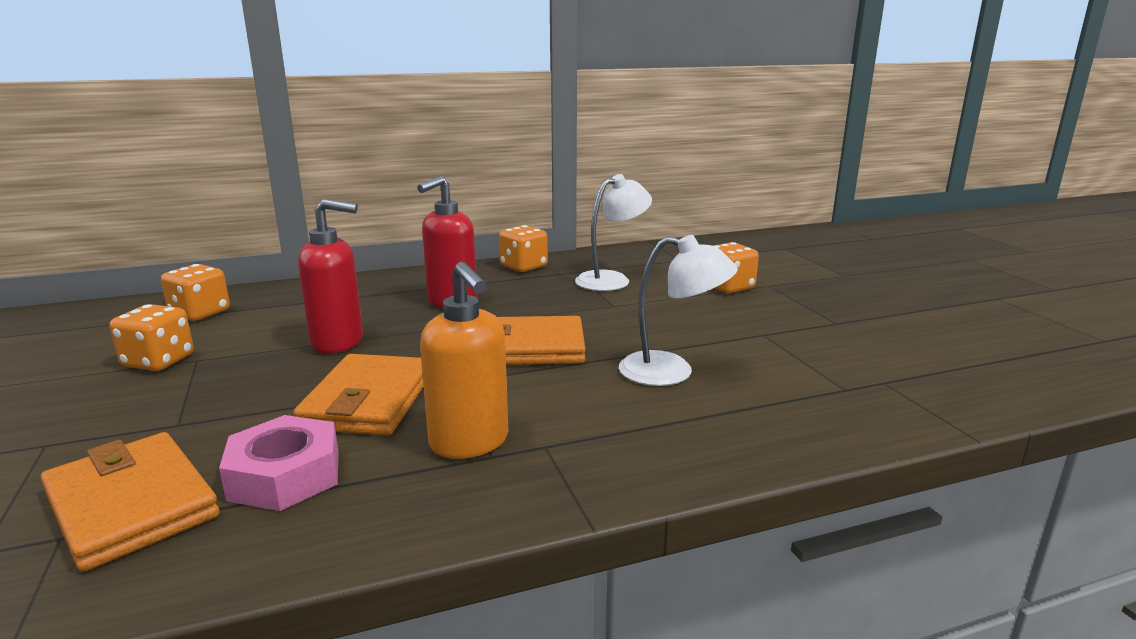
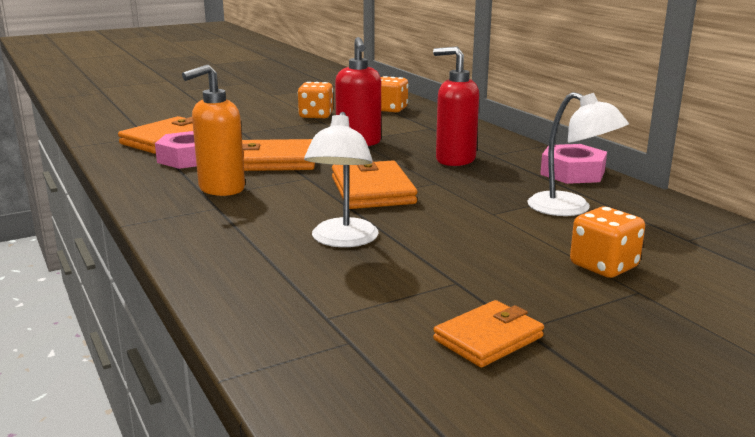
camera: 80 degrees right, 0 degrees up
(523, 266) = (572, 173): orange dice -> pink nut
(856, 334) = (488, 338): none -> orange wallet

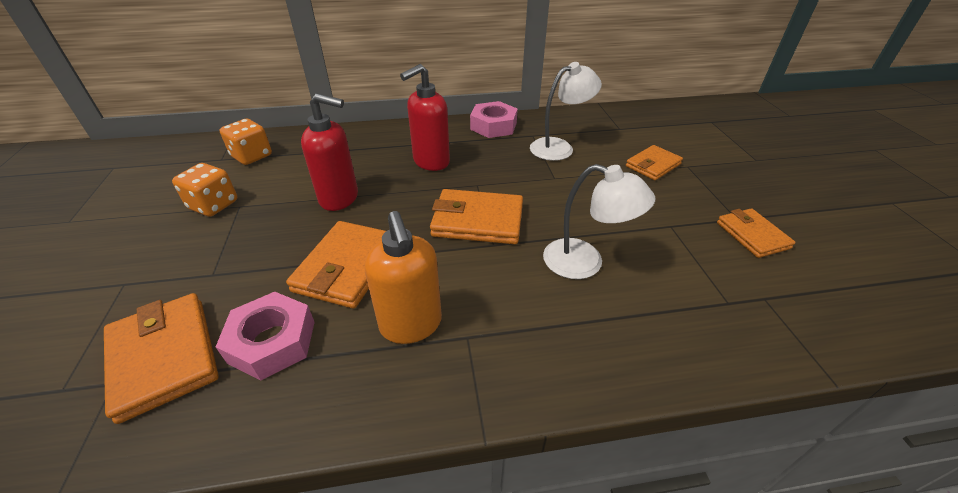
camera: 70 degrees left, 20 degrees up
(603, 266) = (653, 165): orange dice -> orange wallet

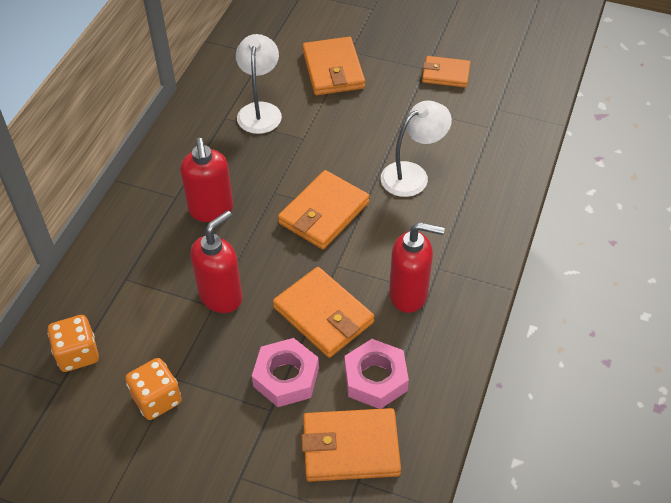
camera: 60 degrees left, 10 degrees up
(411, 325) = (409, 294): orange soap dispenser -> red soap dispenser
(493, 126) = (183, 137): pink nut -> pink nut (286, 377)
(653, 165) = (333, 70): orange wallet -> orange wallet, size x1.54

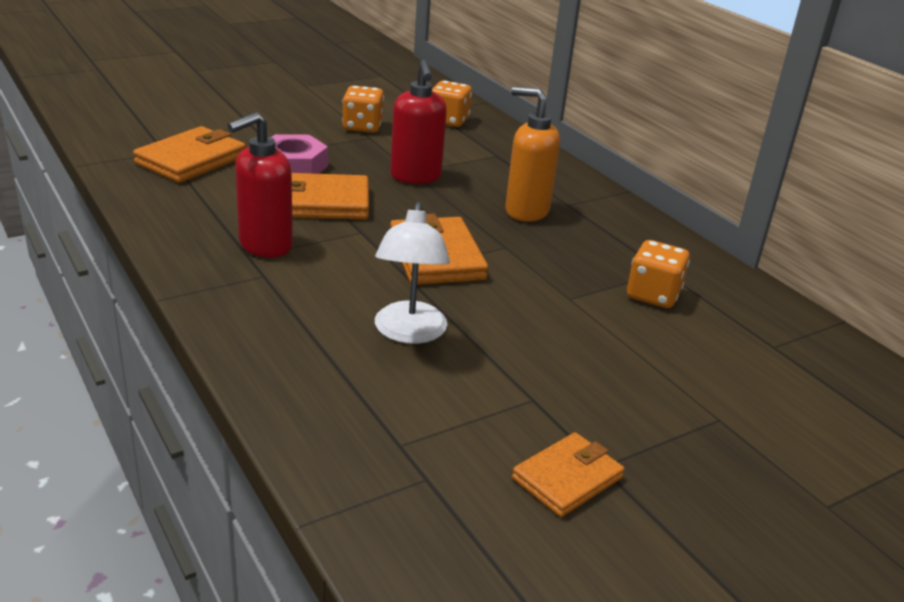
camera: 125 degrees right, 20 degrees down
(211, 210) = (526, 211): red soap dispenser -> orange soap dispenser
(260, 111) = (653, 295): white lamp -> orange dice
(333, 70) = (685, 382): orange wallet -> none
(375, 378) = (221, 193): pink nut -> none

